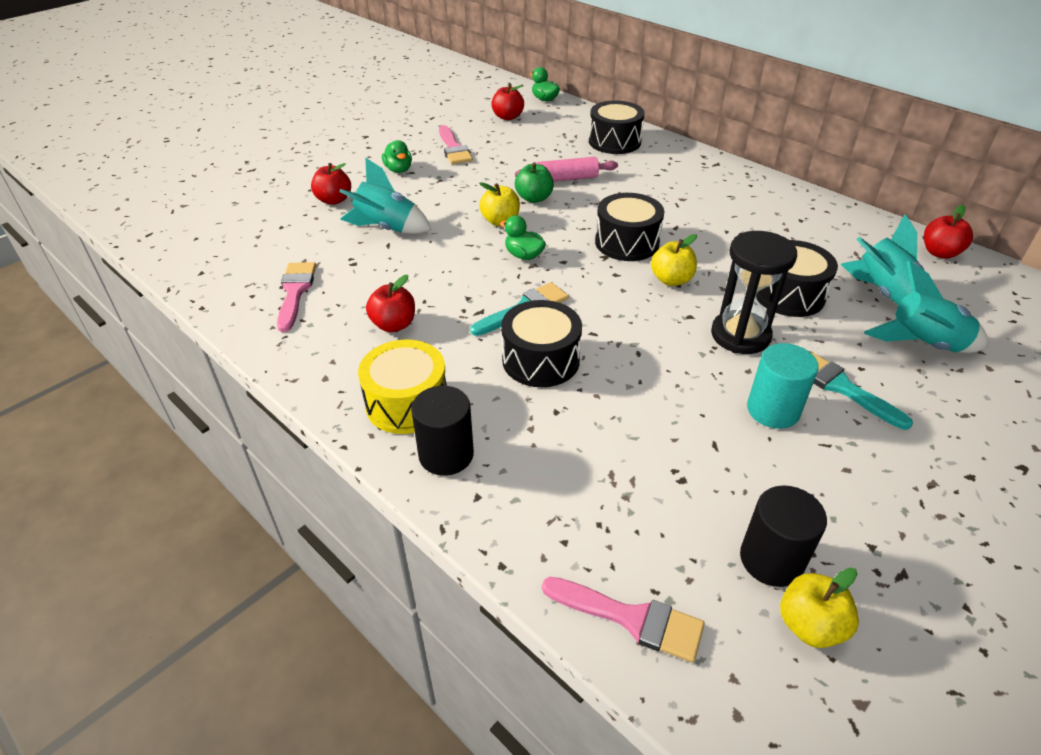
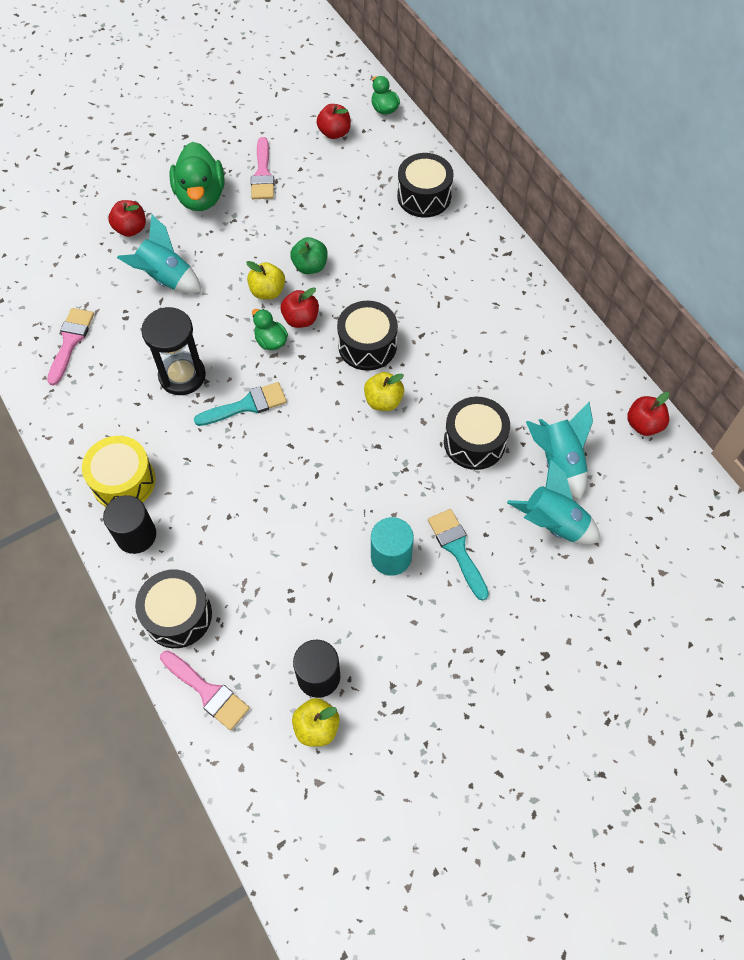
camera: 15 degrees right, 20 degrees up
(394, 324) = (137, 398): red apple -> red apple (301, 319)
(398, 170) = (201, 196): green duck -> green duck, size x1.90
(541, 360) = (237, 463): black drum -> black drum (178, 615)
(566, 179) = (351, 244): pink rolling pin -> none
(740, 335) = (407, 477): black hourglass -> black hourglass (182, 376)

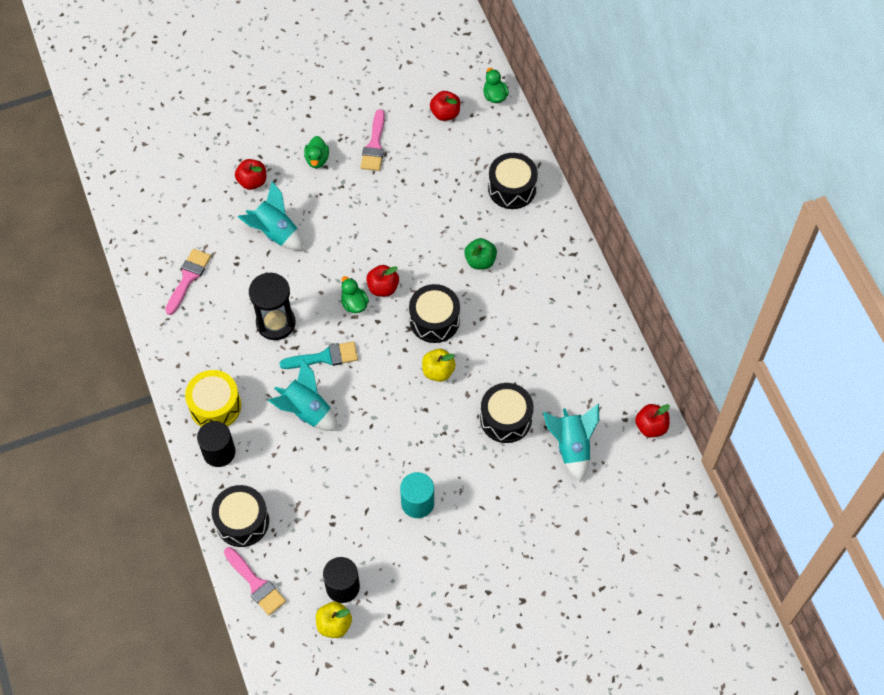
camera: 10 degrees right, 0 degrees up
(201, 196) = (317, 159): green duck -> green duck, size x0.52
(267, 291) = (359, 258): yellow apple -> none
(310, 266) = (399, 240): green apple -> green apple (480, 261)
(457, 549) = (472, 506): turquoise brush -> none
(553, 523) = (554, 498): turquoise rocket -> turquoise rocket (306, 411)

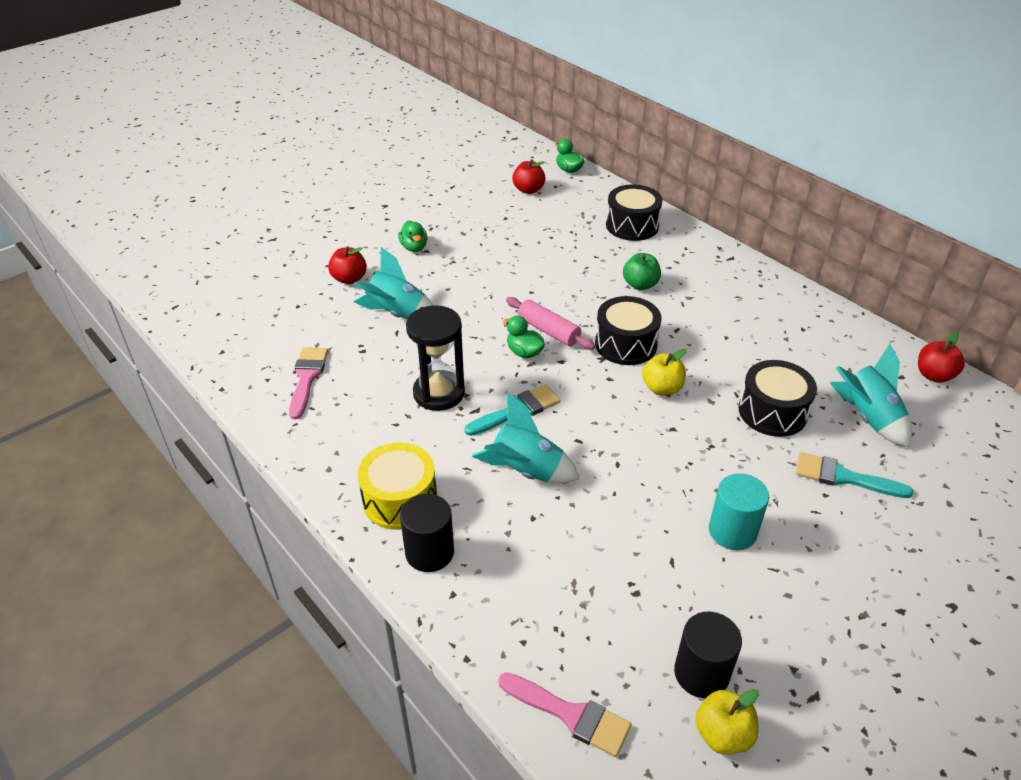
camera: 20 degrees left, 20 degrees down
(242, 521) = (505, 631): black drum -> none
(374, 145) = (470, 225): pink brush -> none
(383, 287) = (549, 330): red apple -> pink rolling pin
(519, 488) = (844, 477): none -> turquoise brush

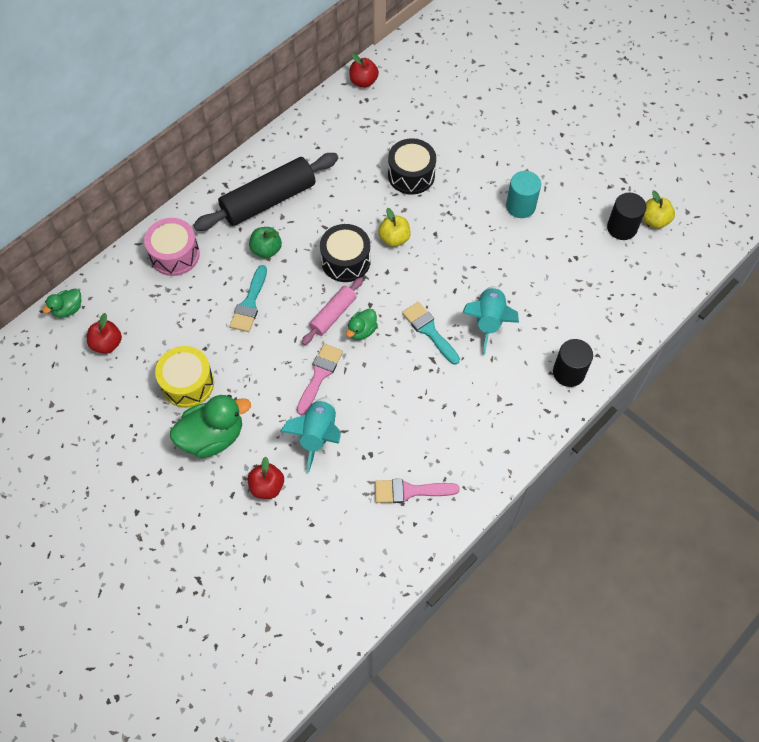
camera: 95 degrees left, 20 degrees up
(400, 499) = (528, 397): yellow drum -> yellow drum (187, 383)
(414, 247) = (213, 437): green duck -> green duck, size x1.90
(439, 393) = (416, 387): black hourglass -> none
(570, 715) = (661, 289): pink brush -> pink brush (319, 375)
(632, 225) = (175, 255): black drum -> pink drum
(711, 288) = (268, 200): none -> black rolling pin
(844, 477) = (466, 145): turquoise brush -> turquoise brush (249, 303)
(867, 418) = (410, 124): turquoise rocket -> none

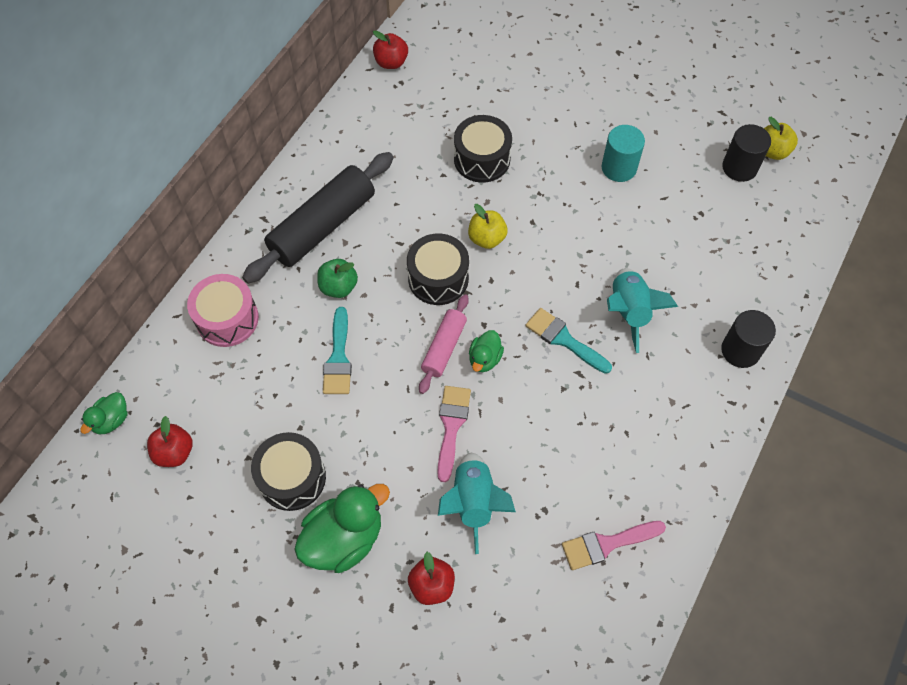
camera: 15 degrees left, 0 degrees up
(187, 383) = (292, 478): yellow drum -> black drum

